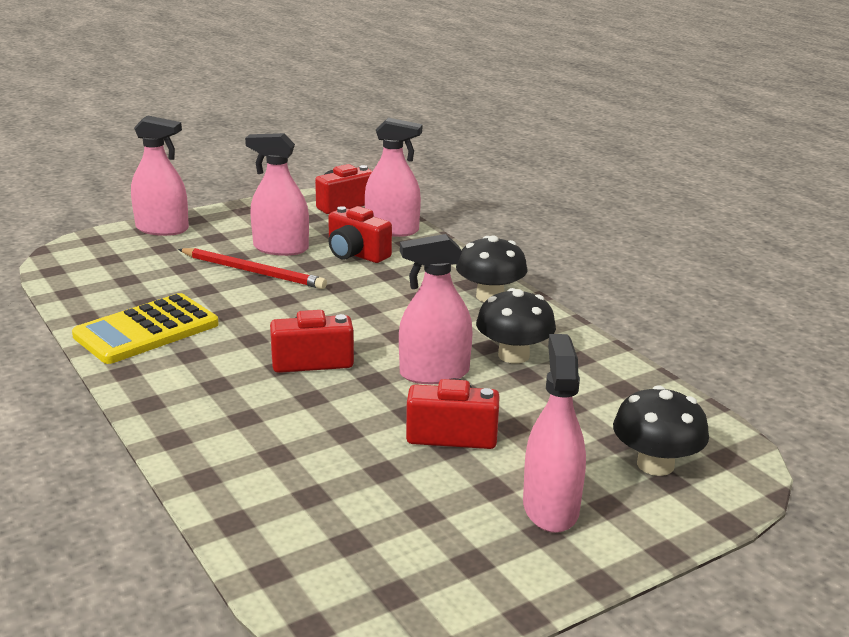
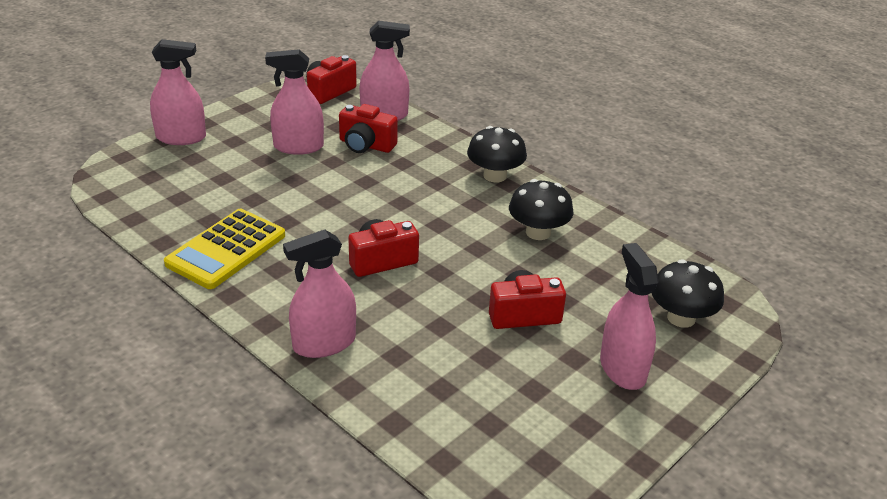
camera: 15 degrees left, 10 degrees up
(253, 272) = (287, 175): red pencil -> none
(434, 373) = (484, 259): pink spray bottle -> pink spray bottle (324, 343)

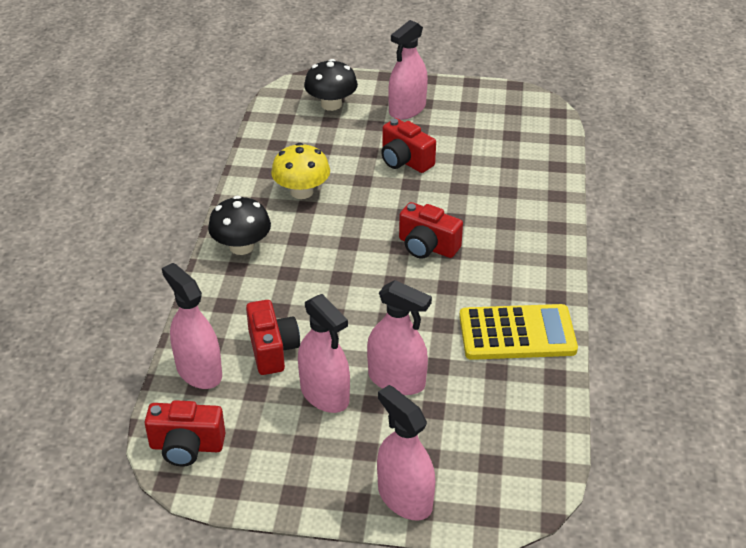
camera: 125 degrees left, 5 degrees up
(324, 343) = (538, 225): pink spray bottle -> pink spray bottle (396, 380)
(538, 232) = (301, 191): black mushroom -> yellow mushroom

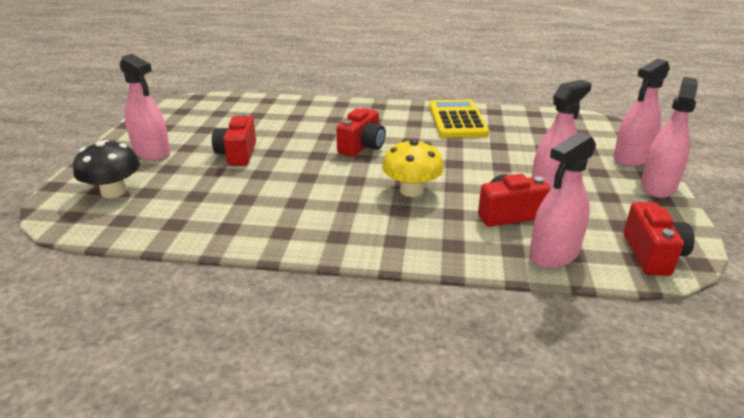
camera: 90 degrees left, 10 degrees down
(241, 246) = (359, 239): black mushroom -> none
(301, 191) = (270, 205): yellow mushroom -> yellow mushroom (411, 190)
(396, 380) = (521, 160): pink spray bottle -> pink spray bottle (658, 186)
(405, 161) = (237, 154): red camera -> red camera turned 135 degrees clockwise

